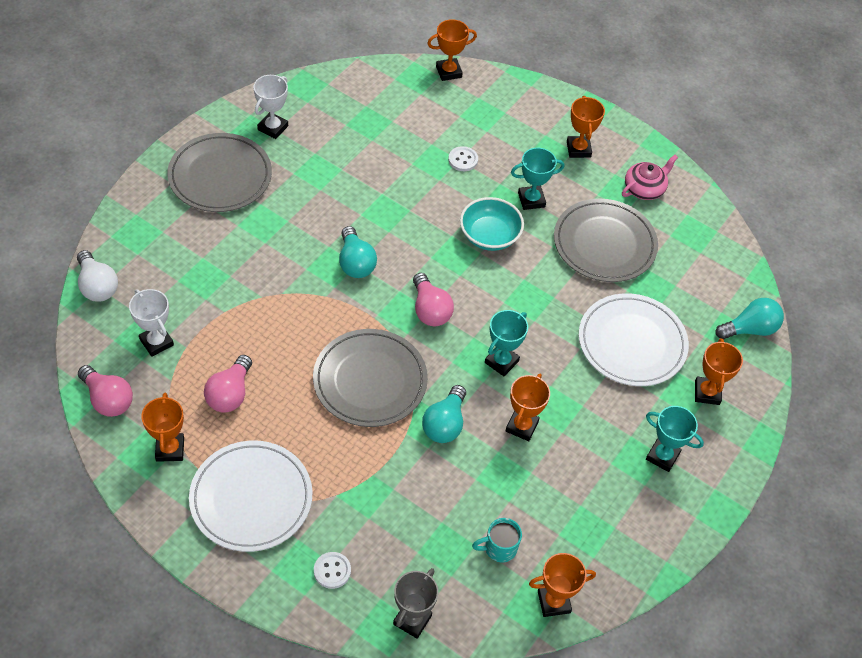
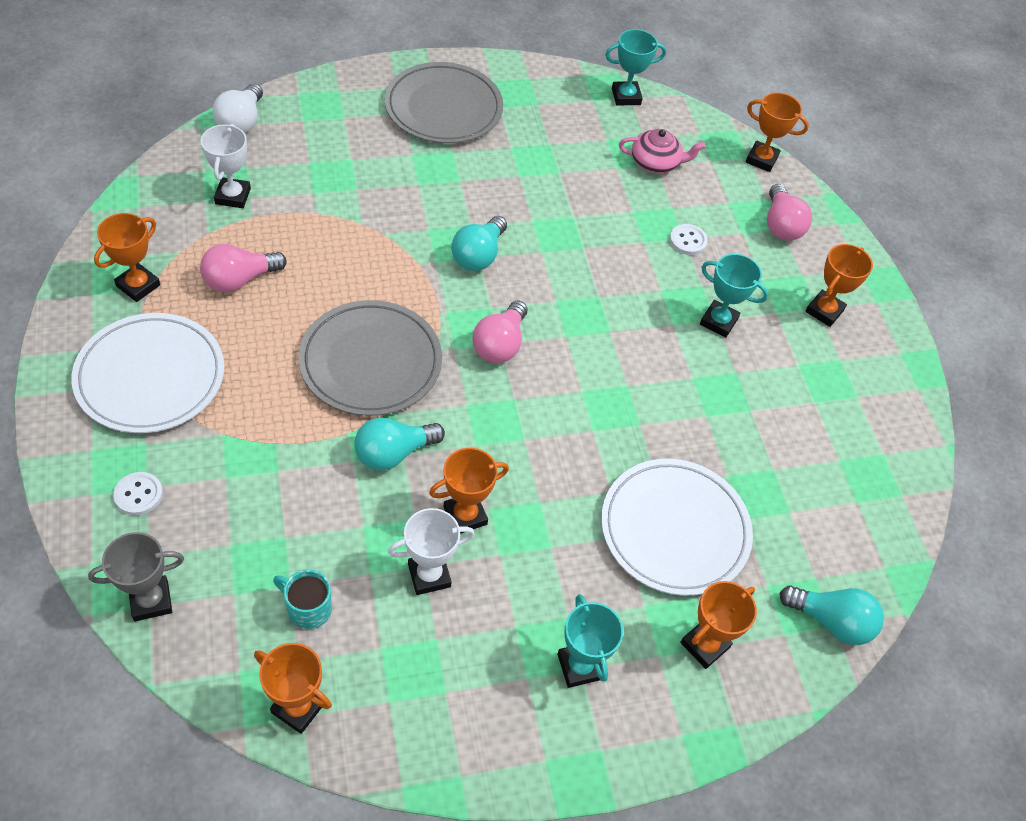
camera: 40 degrees right, 0 degrees up
(108, 399) = (141, 211): pink light bulb -> pink light bulb (781, 225)
(273, 128) = (536, 101): white trophy -> white trophy (429, 575)
(489, 236) = (636, 323): turquoise bowl -> none
(501, 362) = (515, 441): turquoise trophy -> turquoise trophy (626, 96)
(604, 244) = (752, 415): grey plate -> none
(644, 188) = (859, 396): pink teapot -> pink teapot (656, 163)

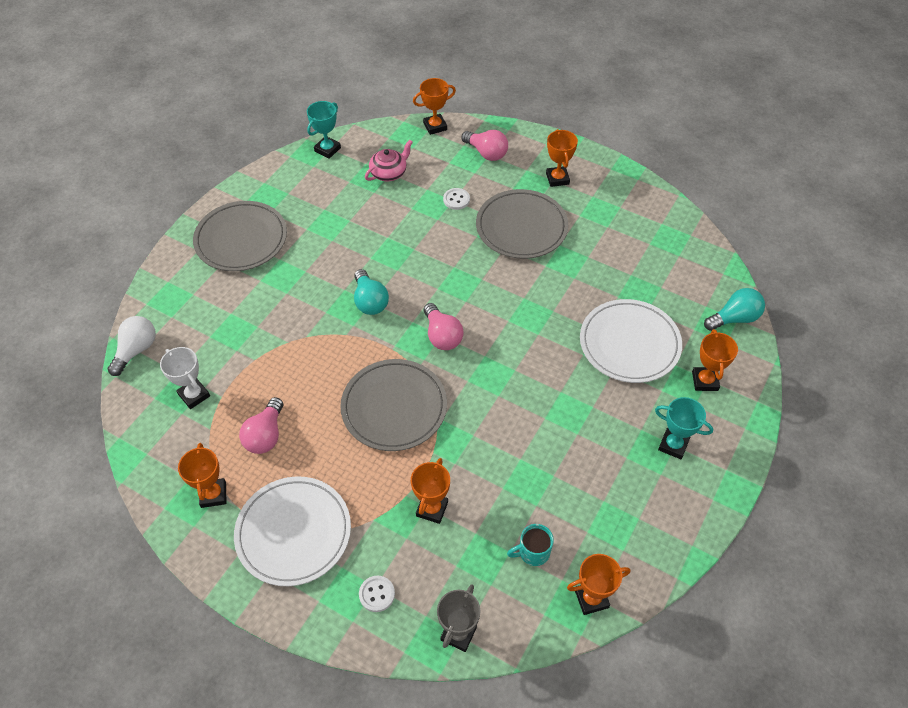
camera: 40 degrees left, 0 degrees up
(241, 122) = (136, 350): white light bulb -> white light bulb turned 120 degrees counterclockwise
(393, 453) = (467, 439): turquoise light bulb -> none
(429, 575) = (562, 477): white trophy -> none
(465, 515) = (539, 433): orange trophy -> orange trophy (432, 509)
(718, 321) = (521, 227): turquoise trophy -> grey plate

